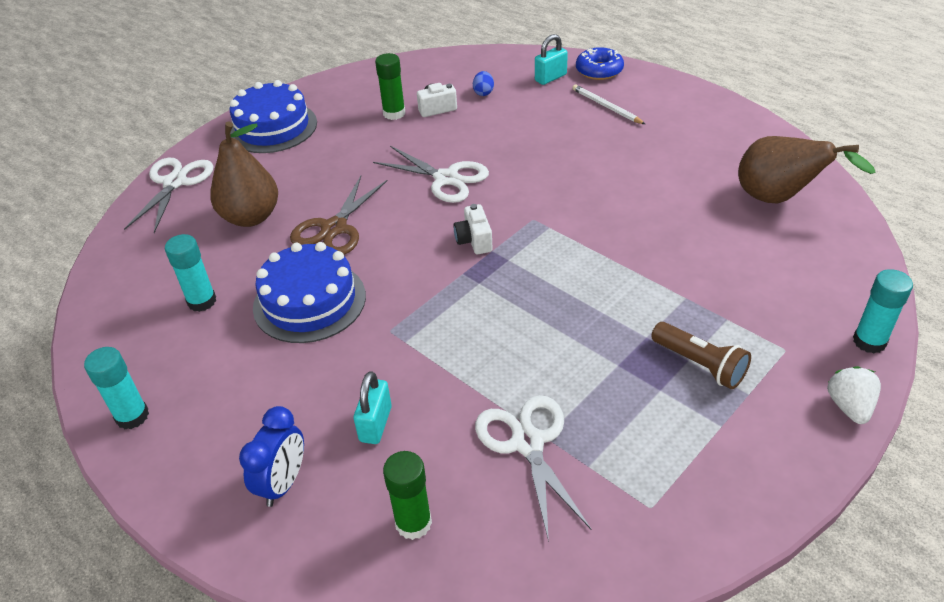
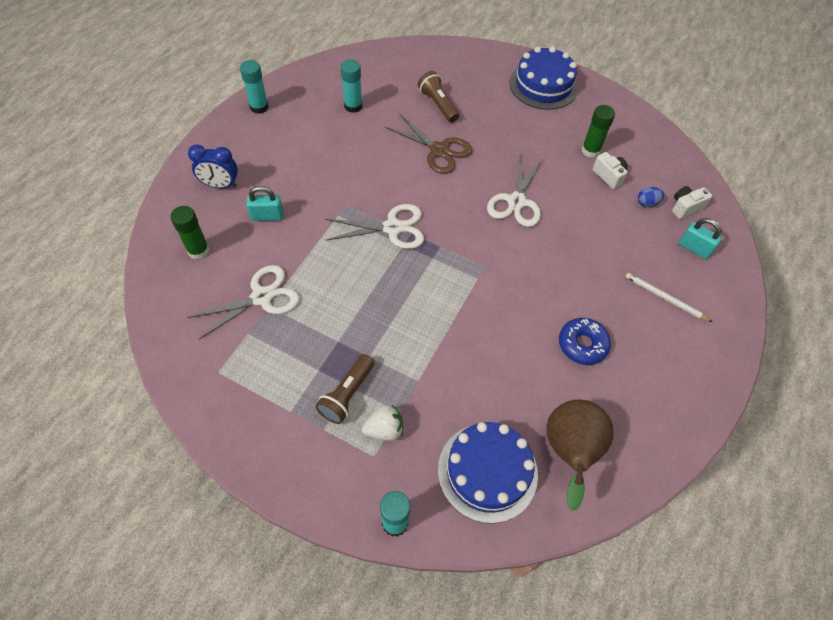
camera: 70 degrees right, 15 degrees up
(175, 182) = (462, 56): white scissors -> white scissors (392, 228)
(251, 217) = (438, 104): brown pear -> brown flashlight
(309, 301) = (364, 157): blue cake -> blue cake (487, 471)
(334, 228) = (439, 150): brown scissors -> brown scissors turned 150 degrees counterclockwise
(474, 241) = (448, 233): white camera -> white camera (685, 207)
(599, 70) = (725, 285): blue donut -> blue donut (582, 344)
(606, 106) = (665, 298): white pencil -> white pencil turned 90 degrees counterclockwise
(849, 406) = (320, 502): white strawberry -> white strawberry (384, 429)

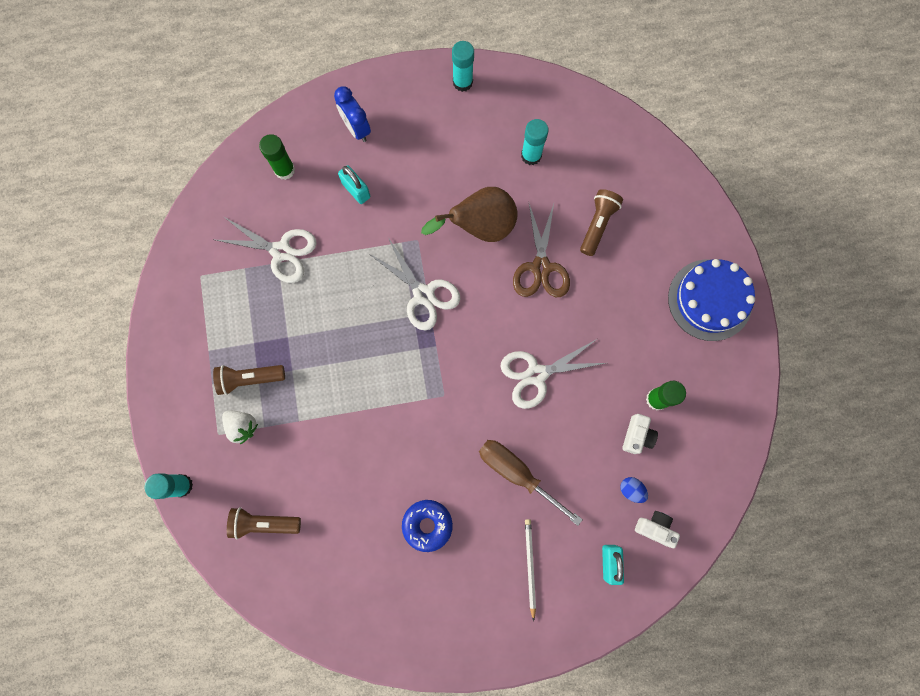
camera: 55 degrees right, 20 degrees up
(487, 471) = (264, 523): blue cake -> brown flashlight
(569, 452) = (323, 573): brown pear -> brown pear (480, 227)
(584, 260) = (517, 473): none -> brown screwdriver

